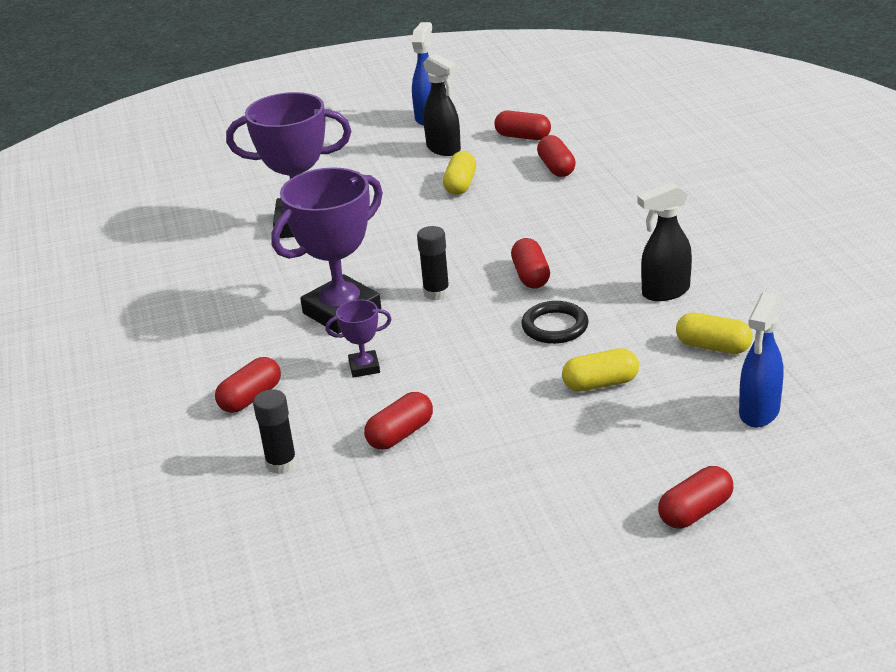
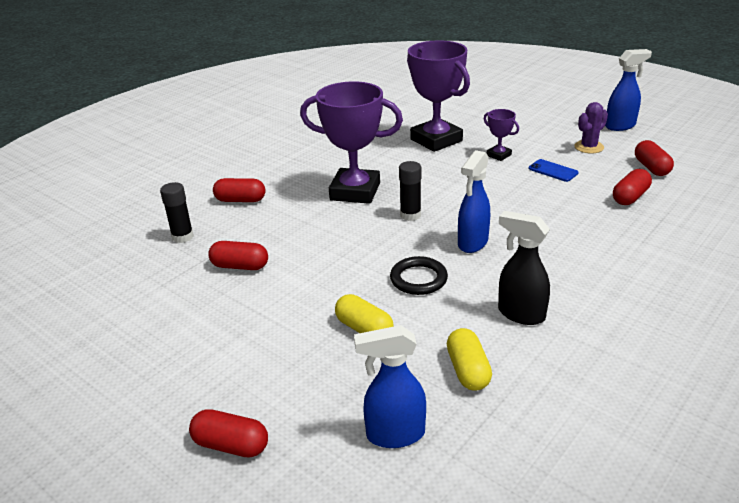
camera: 55 degrees right, 0 degrees up
(364, 367) = (302, 224): purple trophy -> purple trophy (498, 155)
(444, 149) = (589, 147): black spray bottle -> purple cactus
(460, 185) = (553, 171): yellow capsule -> blue phone
(531, 276) = (472, 243): red capsule -> blue spray bottle

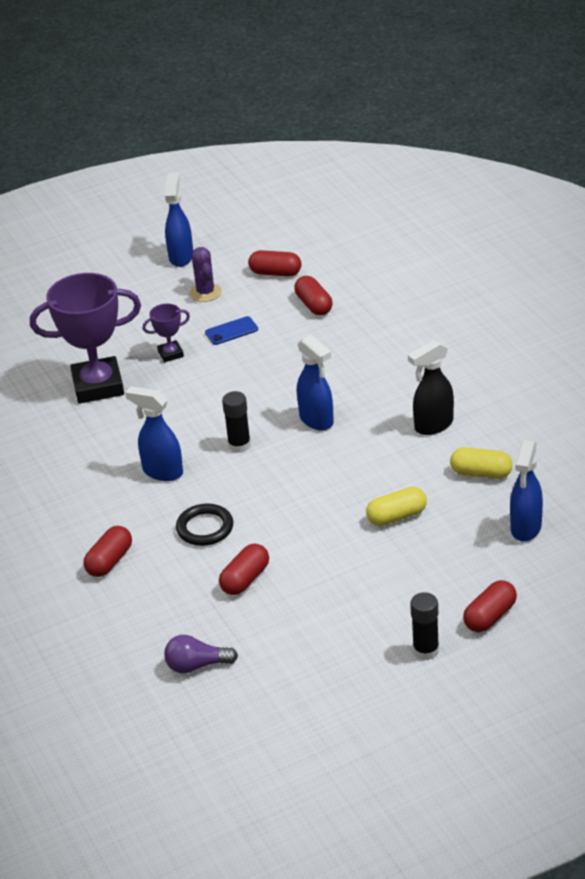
camera: 65 degrees left, 5 degrees up
(127, 272) = (197, 665): none -> purple light bulb
(182, 237) = (155, 616): black glue stick -> black glue stick (426, 650)
(355, 191) = (162, 472): purple trophy -> blue spray bottle
(418, 279) = (348, 468): black ring -> black ring (205, 528)

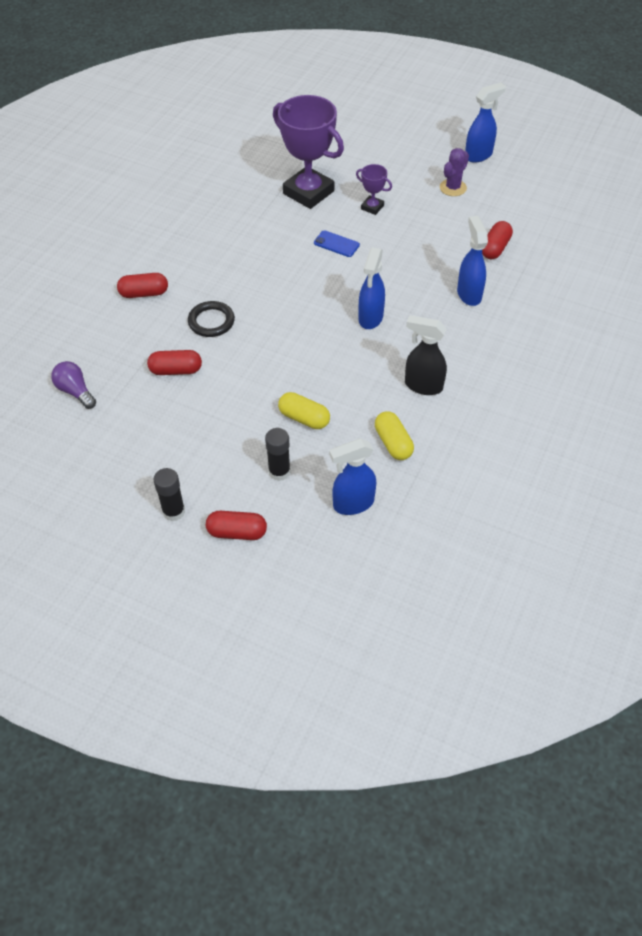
camera: 50 degrees right, 15 degrees up
(162, 472) = (250, 270): blue spray bottle -> blue spray bottle (469, 294)
(231, 331) = (425, 222): blue phone -> blue phone (336, 244)
(239, 445) = (309, 292): black glue stick -> black glue stick (279, 472)
(275, 273) = (510, 209): red capsule -> none

